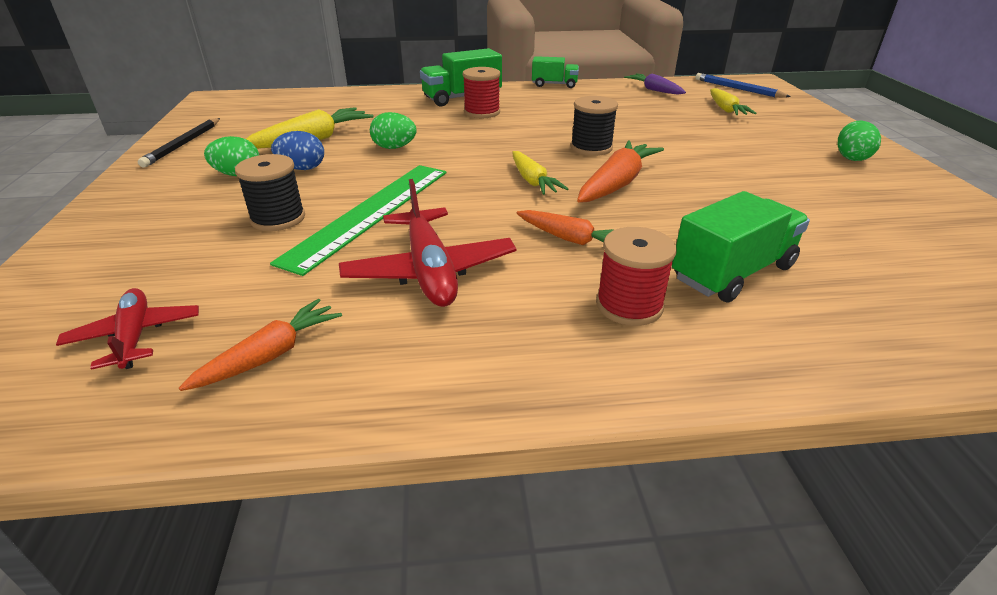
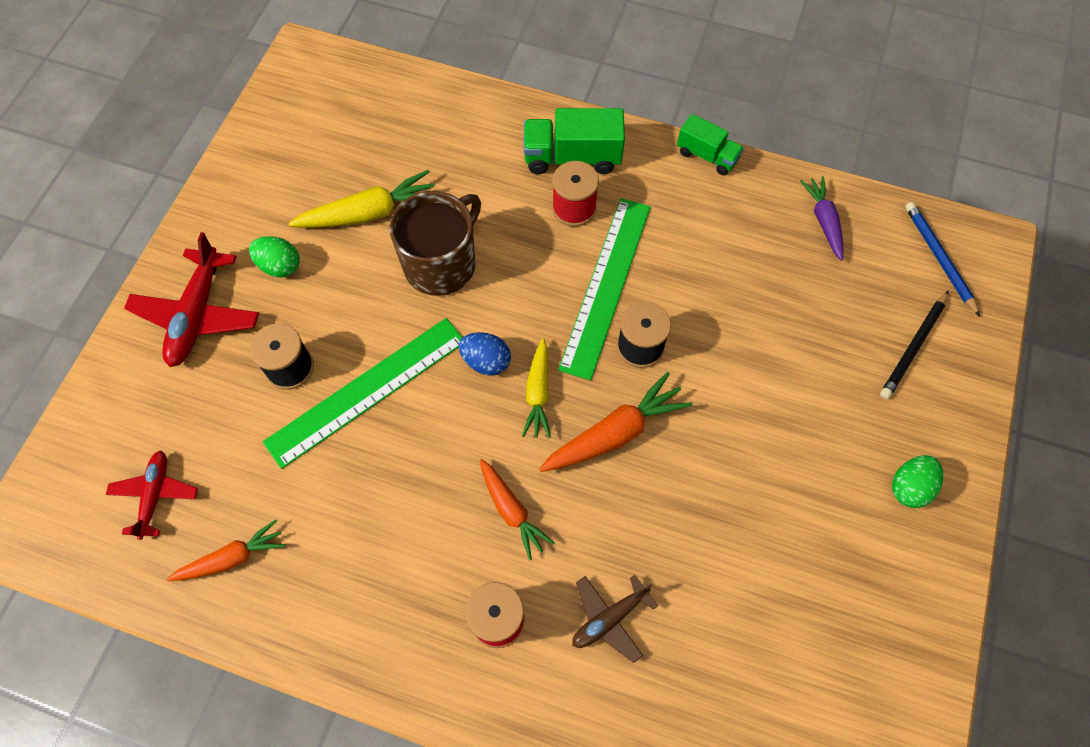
camera: 25 degrees right, 30 degrees up
(183, 144) = (247, 175): black pencil -> black pencil (913, 347)
(302, 168) = (339, 276): blue egg -> blue egg (486, 361)
(394, 147) = (441, 264): green egg -> brown mug
(430, 270) = (376, 504): red plane -> red plane (197, 315)
(537, 132) = (606, 285): none -> green ruler
(726, 109) = (870, 312): yellow carrot -> none
(732, 273) = (609, 619): green truck -> brown plane

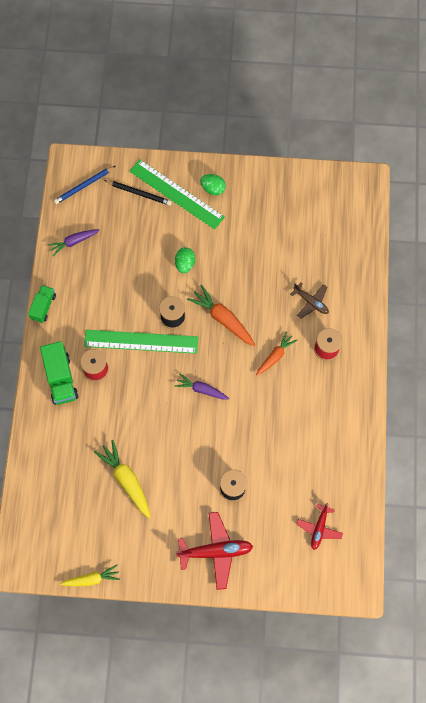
camera: 105 degrees left, 5 degrees up
(155, 495) = (319, 528): red plane -> red plane turned 60 degrees counterclockwise
(232, 558) = (336, 477): orange carrot -> none
(280, 266) = (173, 518): green egg -> green egg (185, 264)
(367, 391) = (234, 444): green ruler -> green ruler (176, 194)
(441, 264) = (149, 430): brown mug -> none
(486, 361) = (201, 389): blue egg -> purple carrot
(538, 393) = (212, 360): yellow carrot -> yellow carrot (91, 579)

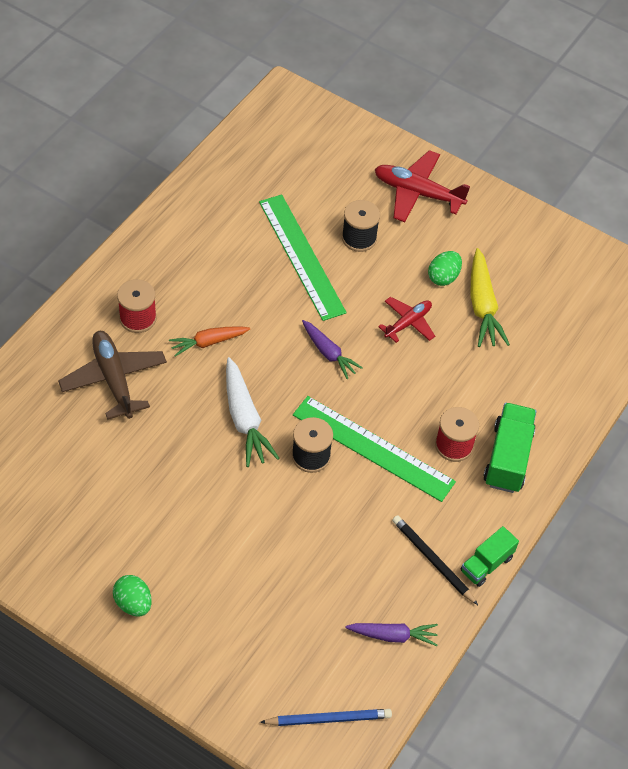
camera: 155 degrees left, 15 degrees down
(91, 579) = (575, 235): yellow carrot -> none
(139, 193) = (249, 658): black pencil -> black pencil (433, 560)
(176, 194) = (193, 625): green ruler -> green ruler (301, 256)
(185, 264) = (248, 516): green egg -> green egg (443, 277)
(223, 319) = (244, 419): orange carrot -> white carrot
(311, 302) = (114, 379): brown plane -> brown plane, size x1.62
(319, 528) = (287, 158): red plane -> red plane (408, 323)

